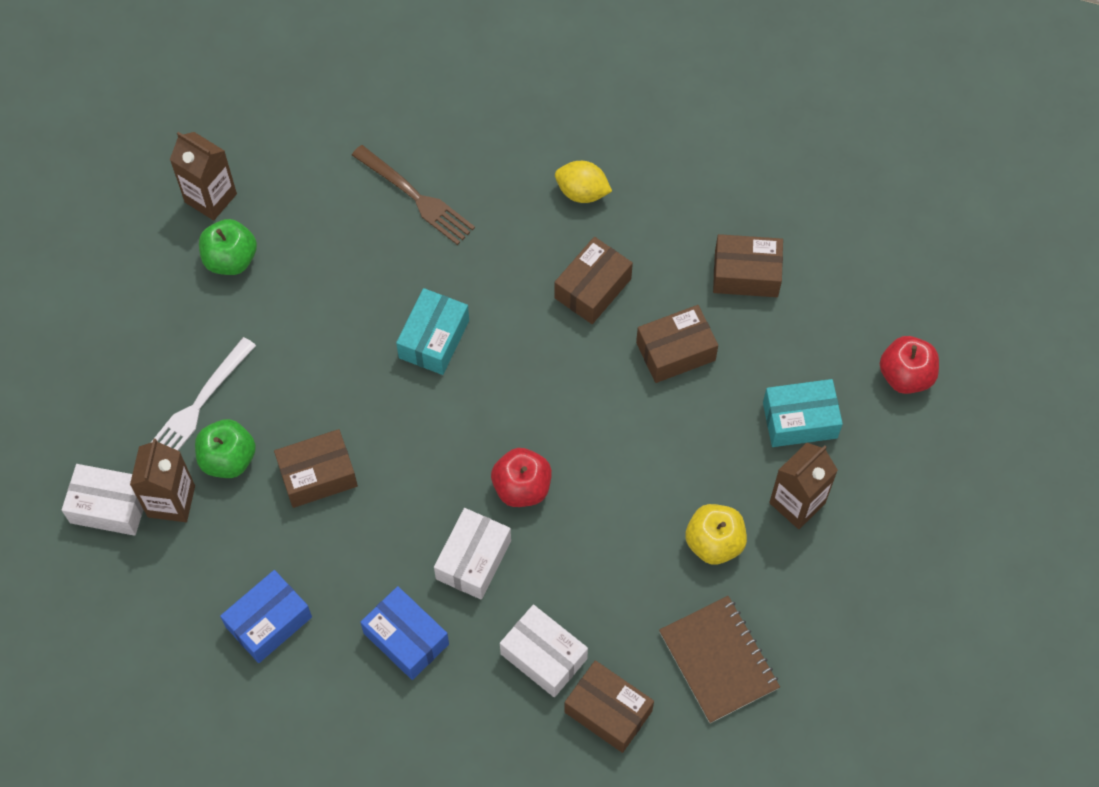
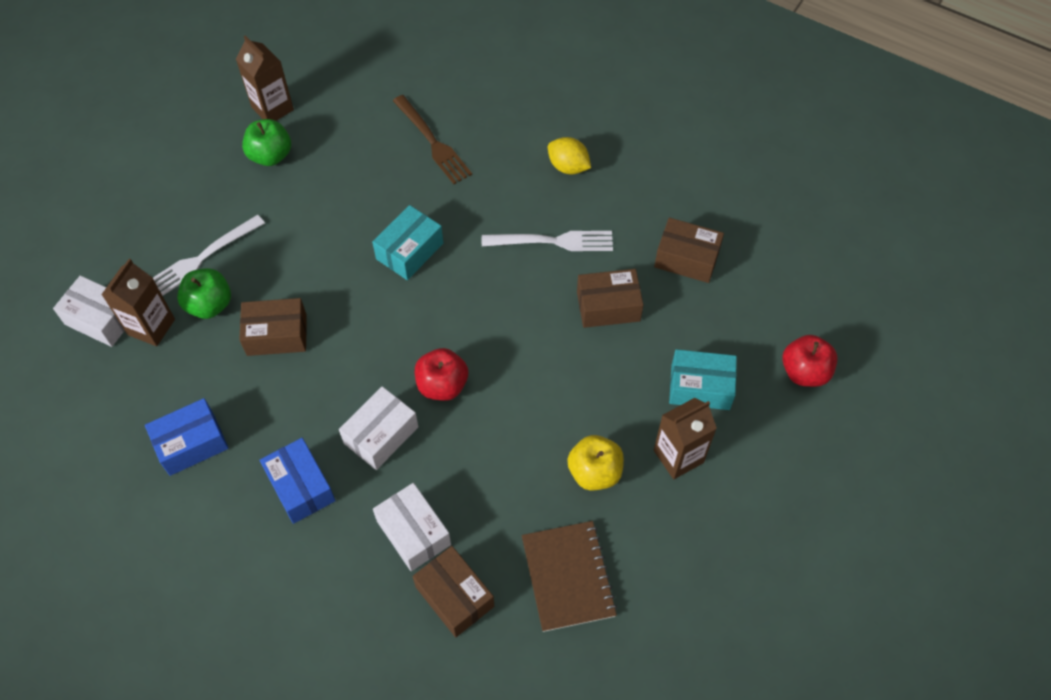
camera: 15 degrees right, 5 degrees down
(592, 288) = (553, 241): brown box -> white fork

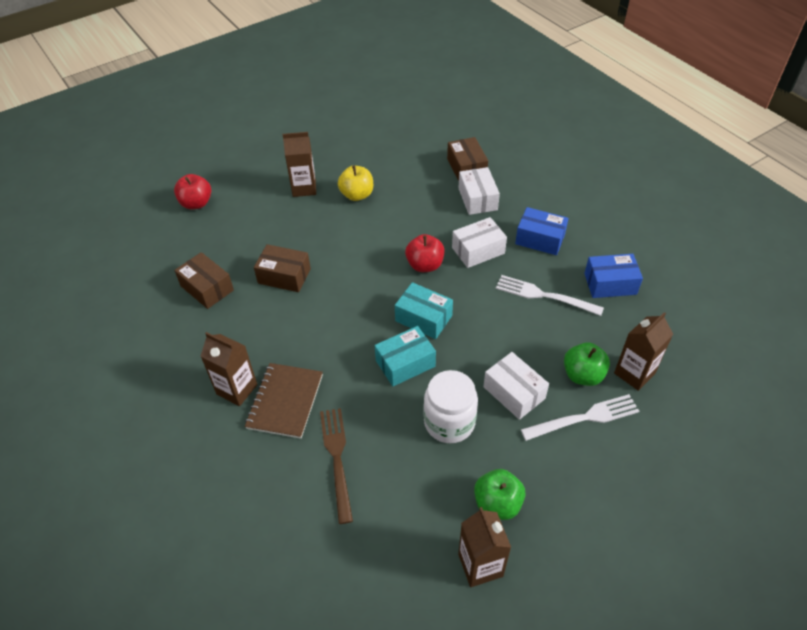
camera: 155 degrees left, 10 degrees down
(101, 319) = (678, 394): white box -> white box (514, 392)
(277, 335) = (533, 334): brown box -> none
(300, 487) = (540, 239): blue box -> blue box turned 60 degrees counterclockwise
(339, 208) = (449, 422): none -> white jar
(553, 241) = (291, 332): white fork -> white fork (544, 295)
(568, 167) = (237, 389): yellow lemon -> brown carton
(568, 577) = (401, 159): brown notebook -> brown notebook (285, 401)
(700, 387) = (263, 215): turquoise box -> turquoise box (423, 318)

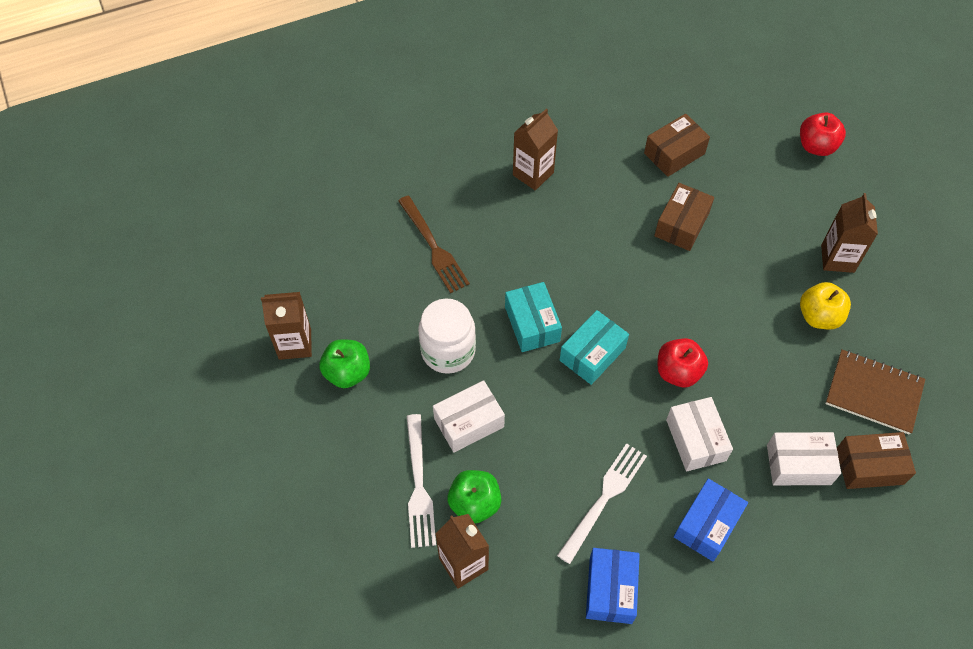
camera: 100 degrees right, 10 degrees up
(285, 401) = (509, 212): brown notebook -> brown notebook (873, 393)
(337, 458) = (434, 247): brown fork -> brown fork turned 60 degrees clockwise

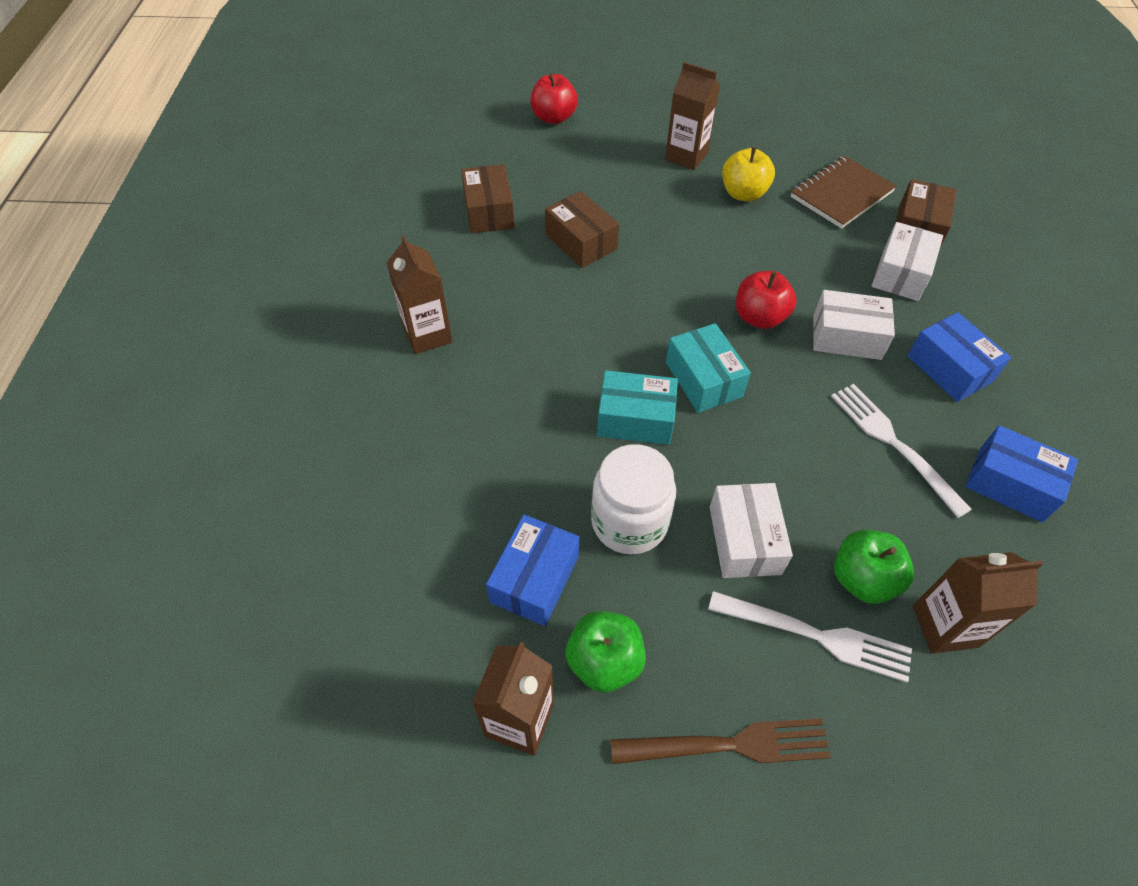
camera: 65 degrees left, 5 degrees down
(382, 315) = (534, 579): none -> blue box
(434, 247) = (465, 476): brown fork -> brown fork (729, 744)

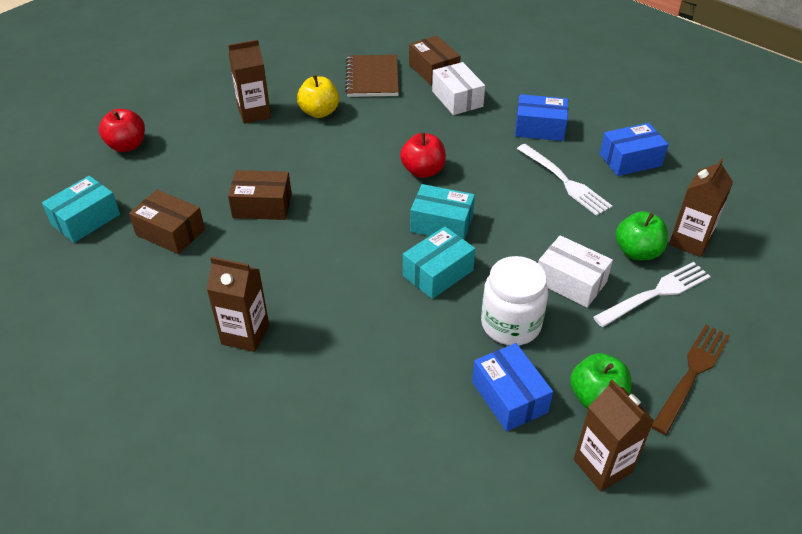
camera: 50 degrees left, 10 degrees down
(451, 157) = (86, 219): none -> turquoise box
(846, 337) = (477, 148): white box -> none
(893, 443) = (565, 181): white fork -> white fork turned 135 degrees counterclockwise

